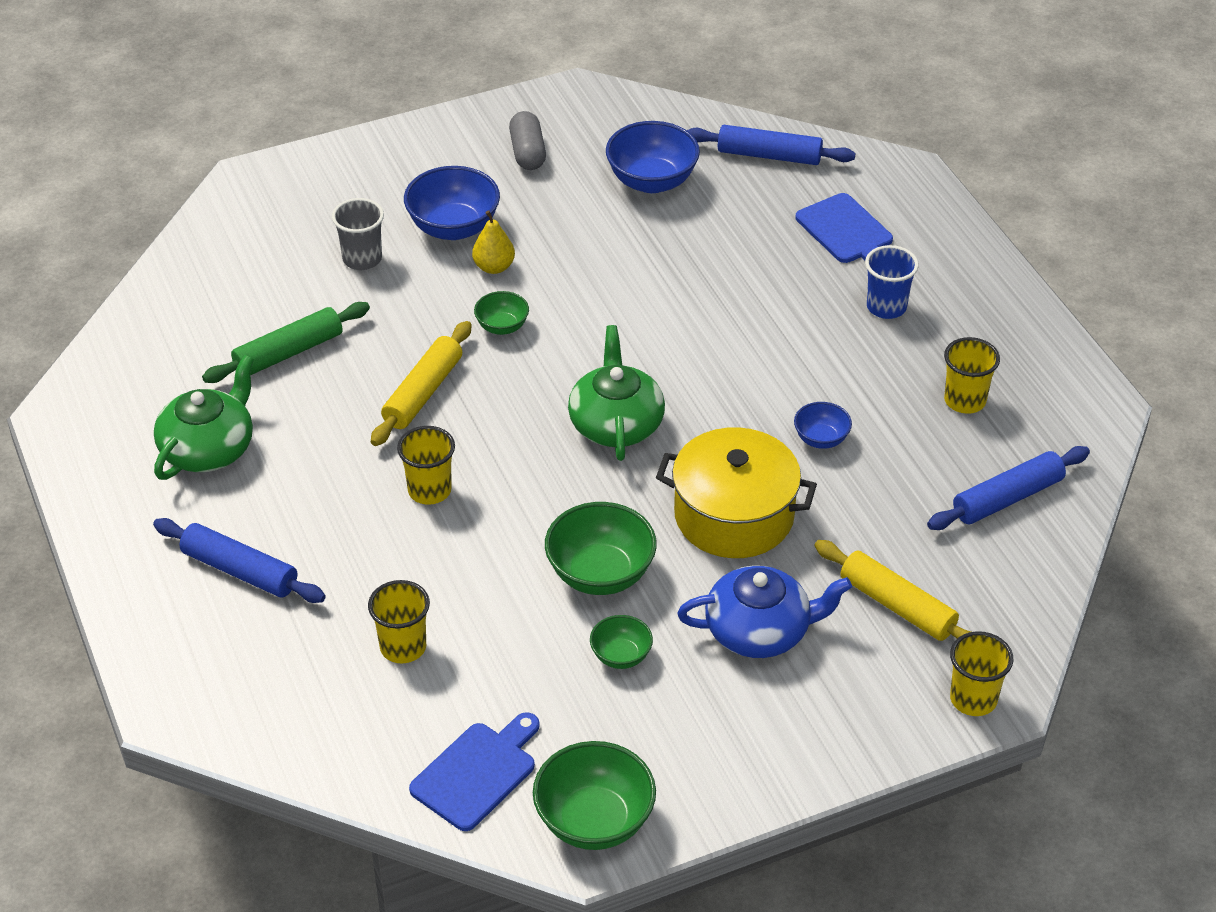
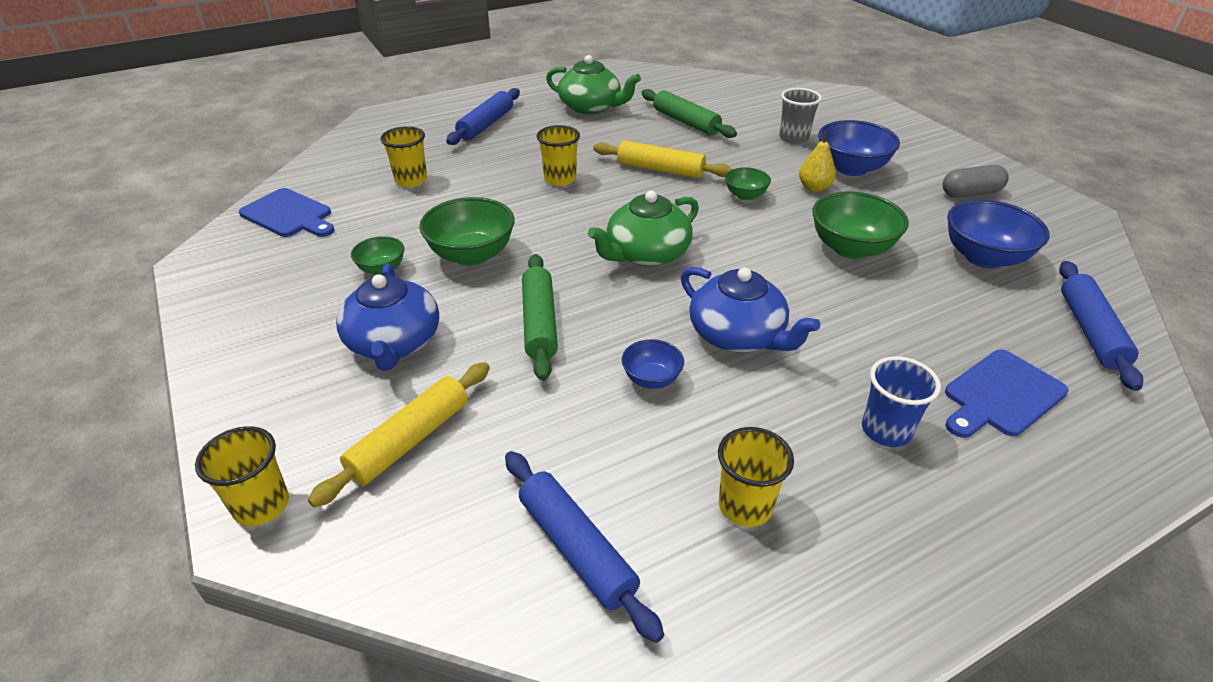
camera: 85 degrees right, 5 degrees down
(594, 821) = (221, 265): green bowl -> green bowl (851, 248)
(616, 424) = (646, 254): green teapot -> green teapot turned 150 degrees clockwise
(734, 515) = (539, 323): yellow pot -> green rolling pin
(761, 373) = (737, 335): none -> blue teapot

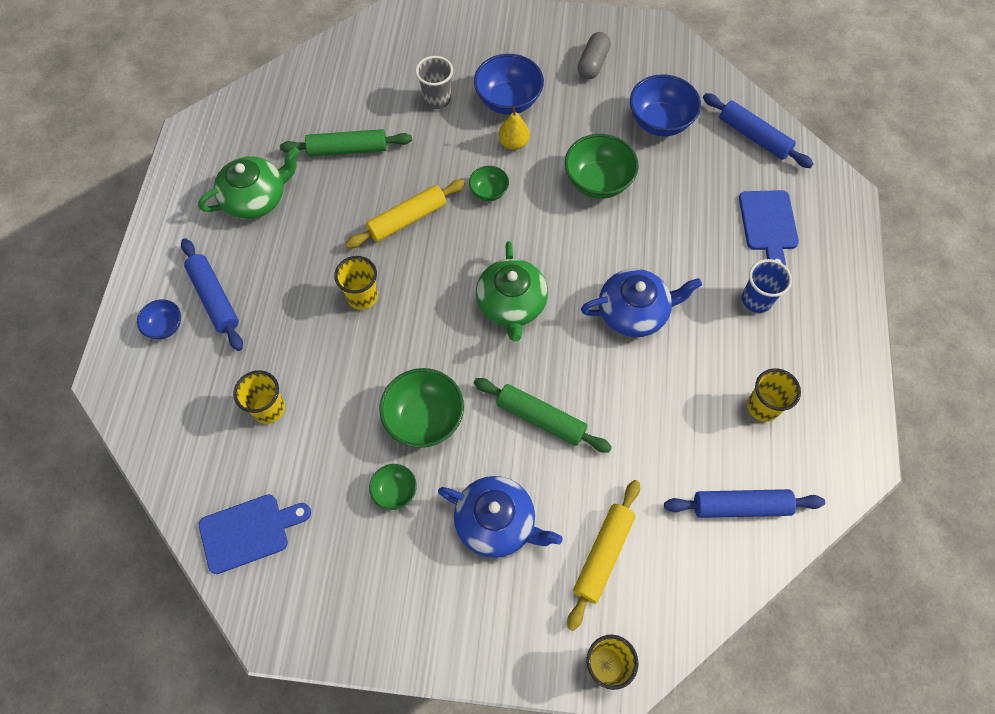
camera: 55 degrees left, 25 degrees up
(410, 440) = (603, 555): yellow rolling pin -> yellow rolling pin turned 45 degrees clockwise
(651, 379) = (640, 387): blue bowl -> blue bowl (165, 326)

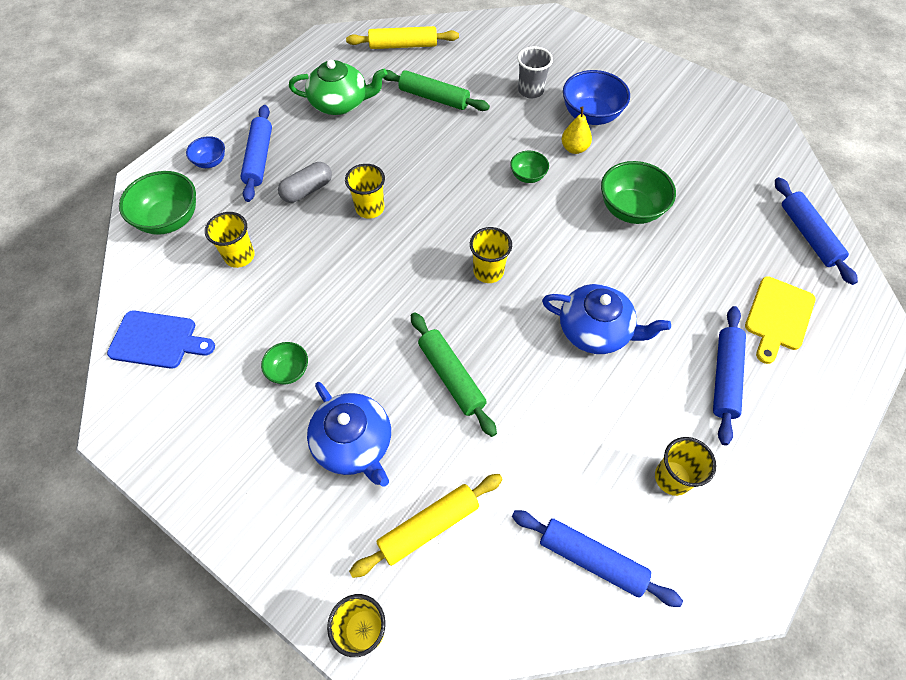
camera: 30 degrees right, 5 degrees down
(407, 219) = (445, 167): yellow rolling pin -> yellow rolling pin (403, 46)
(424, 419) = (353, 326): green bowl -> green bowl (170, 219)
(511, 304) = (488, 271): green teapot -> yellow cup
(592, 63) = (685, 116): grey capsule -> grey capsule (307, 190)
(660, 122) = (720, 186): blue bowl -> none
(756, 300) = (725, 377): blue cup -> blue rolling pin
(768, 224) = (778, 317): blue cutting board -> yellow cutting board

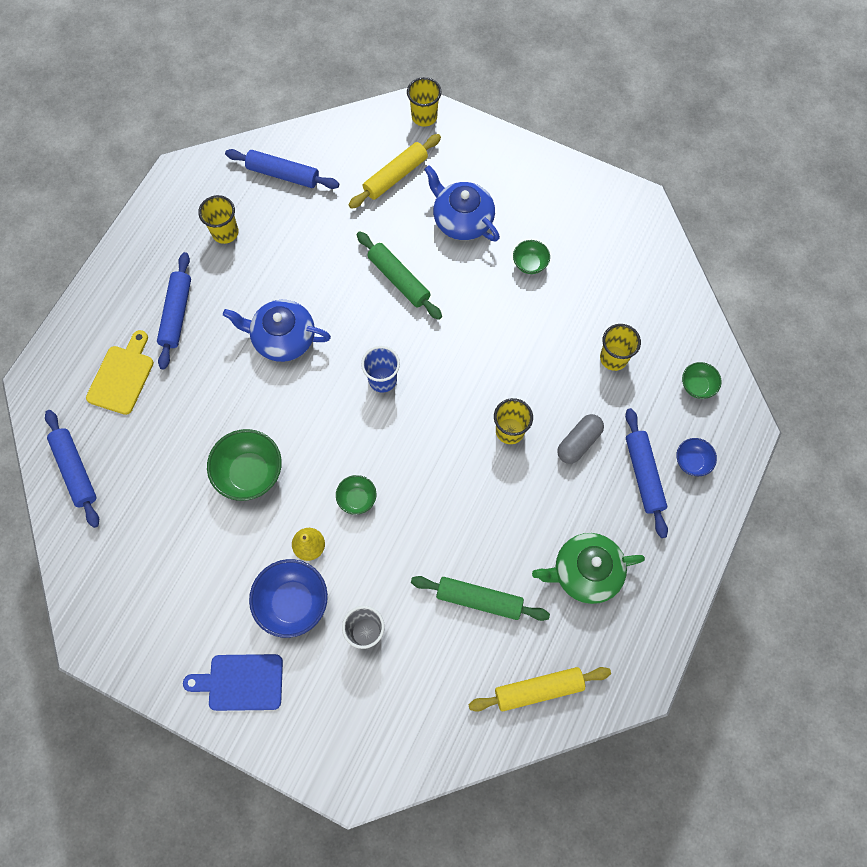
camera: 170 degrees right, 10 degrees up
(157, 340) = (646, 271): blue cutting board -> blue cutting board (241, 682)
(170, 219) = (697, 386): green bowl -> green bowl, size x0.55
(488, 271) = (382, 379): yellow cup -> blue cup

